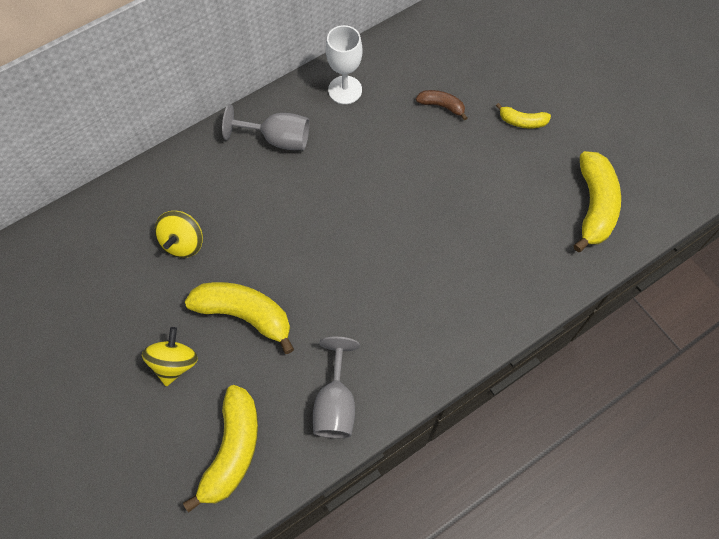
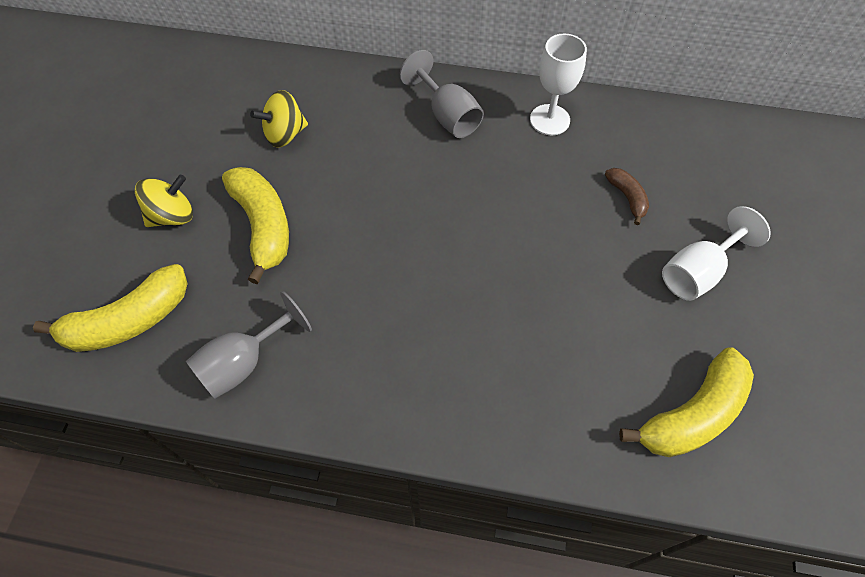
camera: 45 degrees right, 5 degrees down
(522, 121) = (698, 272): yellow banana -> white goblet

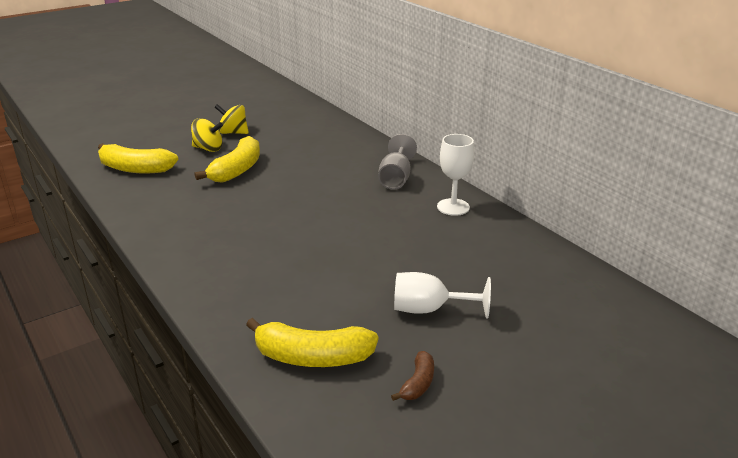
camera: 45 degrees right, 30 degrees down
(244, 362) = (150, 204): grey goblet -> none
(285, 134) = (302, 147): yellow spinning top -> yellow spinning top (233, 132)
(627, 198) = (442, 258): brown banana -> brown banana (418, 383)

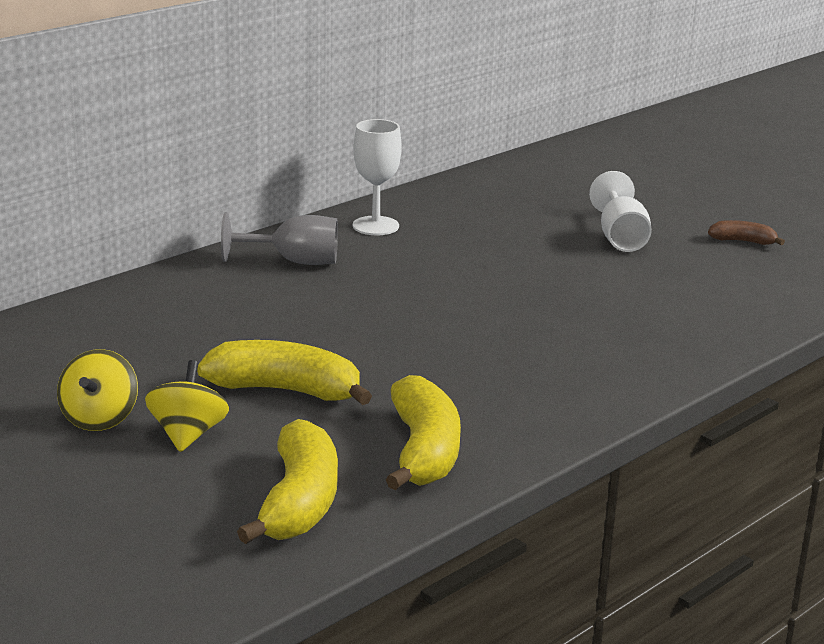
camera: 100 degrees left, 5 degrees down
(312, 357) = (743, 289): yellow banana -> yellow banana (423, 451)

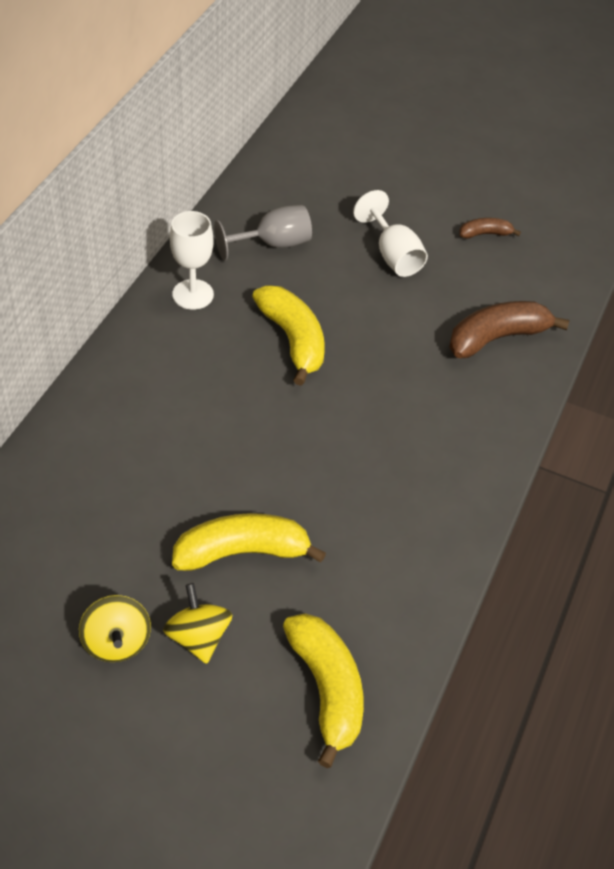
camera: 25 degrees left, 25 degrees up
(294, 262) = (153, 368): grey goblet -> grey goblet (273, 244)
(423, 451) = (384, 593): yellow banana -> yellow banana (292, 340)
(704, 309) = (497, 338): none -> brown banana

